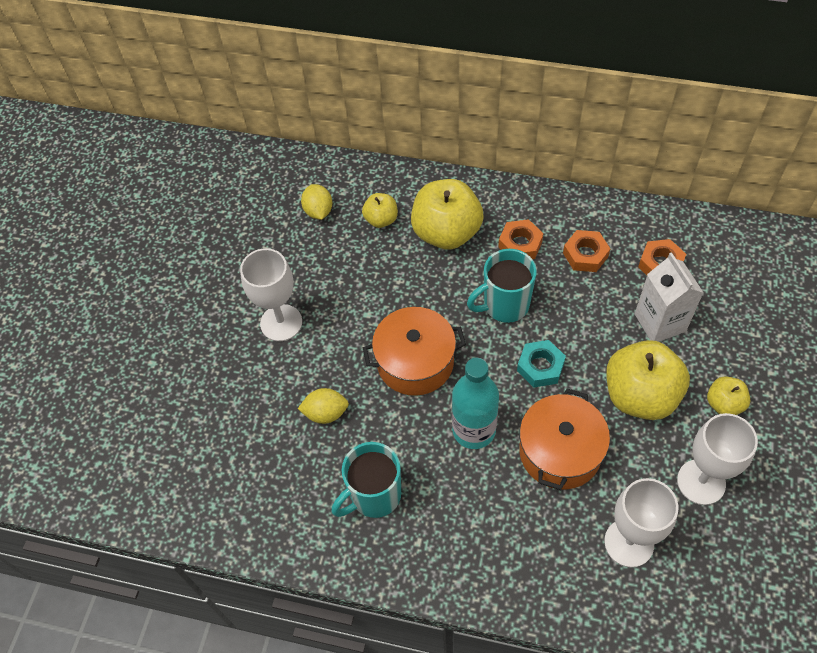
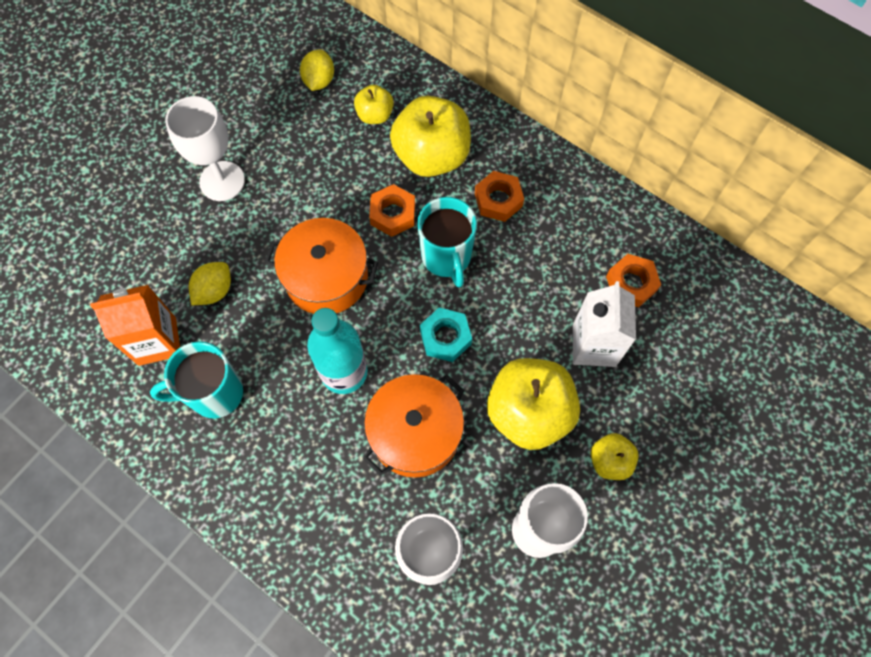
camera: 20 degrees right, 10 degrees up
(299, 475) = (157, 341): none -> orange carton
(325, 413) = (214, 291): yellow lemon -> yellow lemon turned 75 degrees counterclockwise
(504, 305) = (446, 257): turquoise mug -> turquoise mug turned 105 degrees counterclockwise
(585, 255) = (558, 239): orange nut -> orange nut (392, 214)

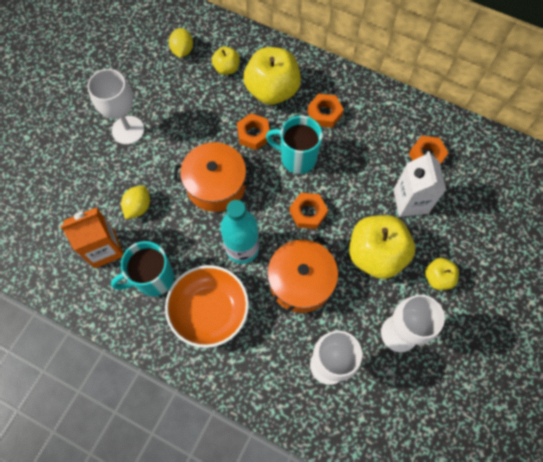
camera: 10 degrees left, 0 degrees up
(281, 451) = (209, 310): none -> orange bowl
(445, 337) = (308, 213): turquoise nut -> orange nut
(446, 257) = (297, 158): turquoise mug -> turquoise mug turned 135 degrees clockwise

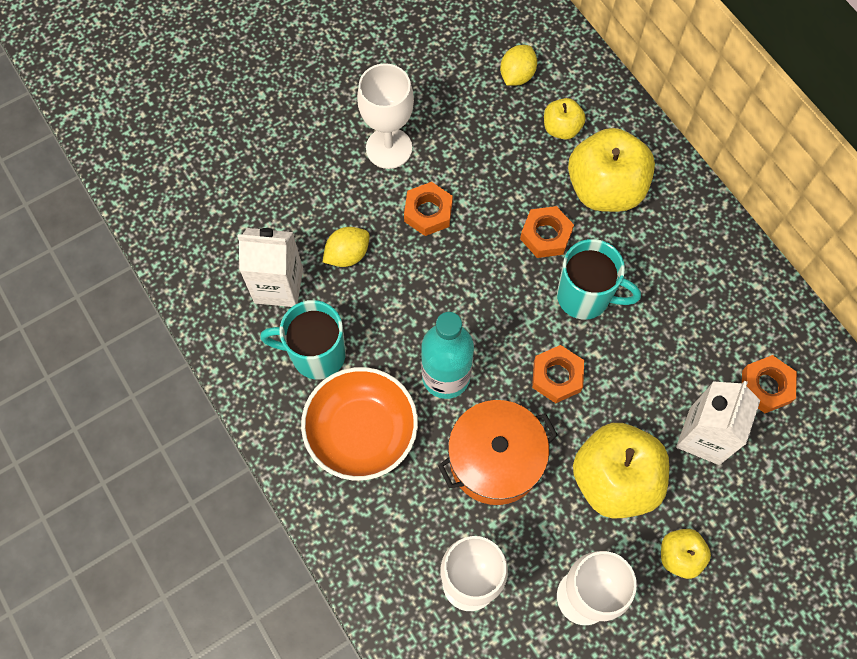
camera: 30 degrees right, 0 degrees up
(104, 249) = (278, 285): orange carton -> white carton
(216, 185) = (459, 277): orange pot -> none
(297, 158) = (585, 297): turquoise mug -> turquoise mug turned 150 degrees clockwise
(324, 113) = (658, 256): orange nut -> orange nut (428, 212)

